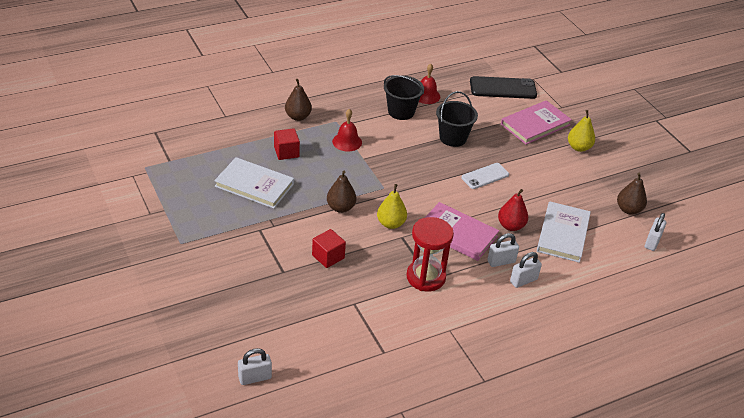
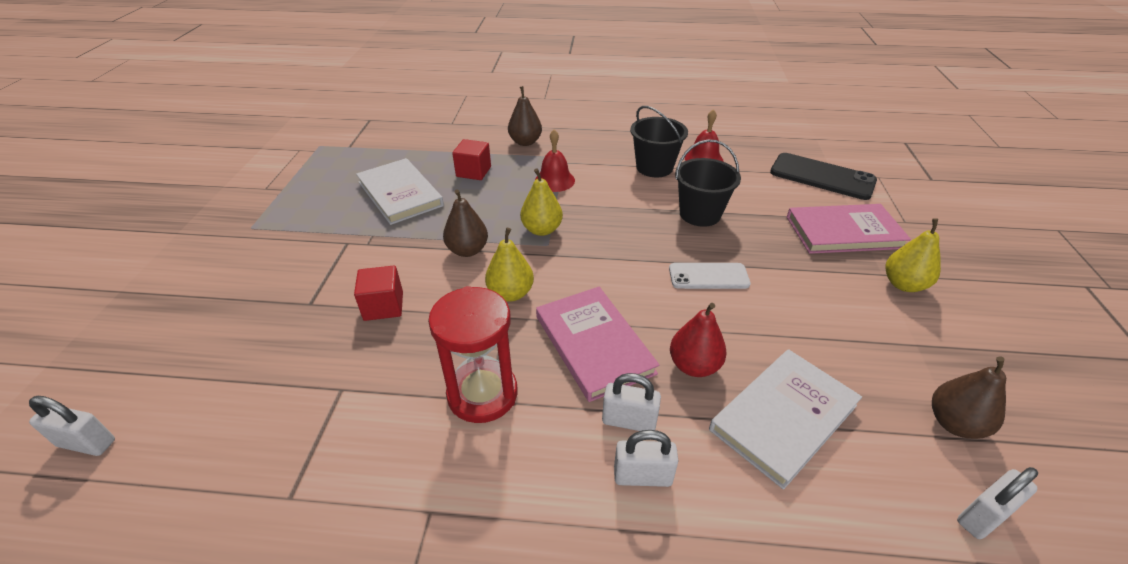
camera: 35 degrees right, 0 degrees up
(371, 179) = (542, 230): none -> yellow pear

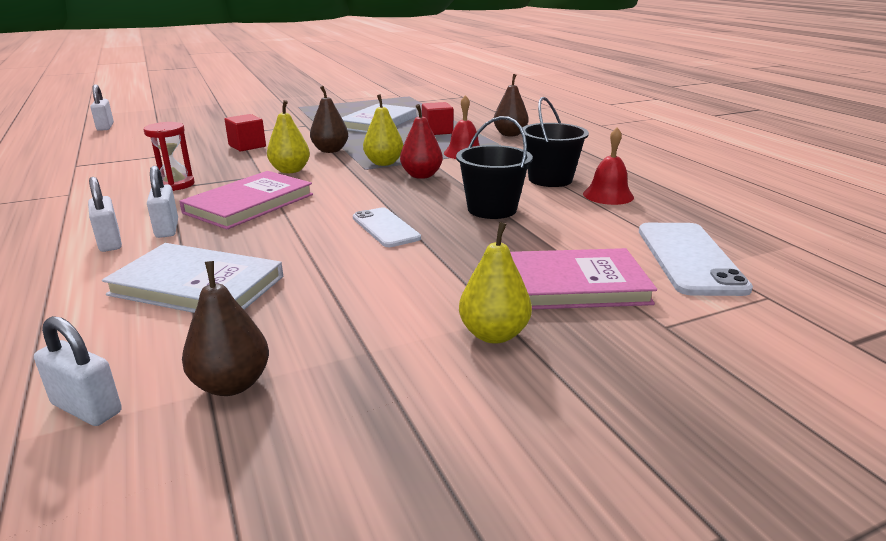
camera: 60 degrees right, 15 degrees down
(482, 394) = (175, 185): red hourglass -> red hourglass, size x0.66
(694, 366) = (246, 240): red pear -> red pear (421, 175)
(822, 176) = (689, 258): black phone -> white phone
(843, 232) = (568, 285): pink book -> pink book turned 60 degrees counterclockwise

